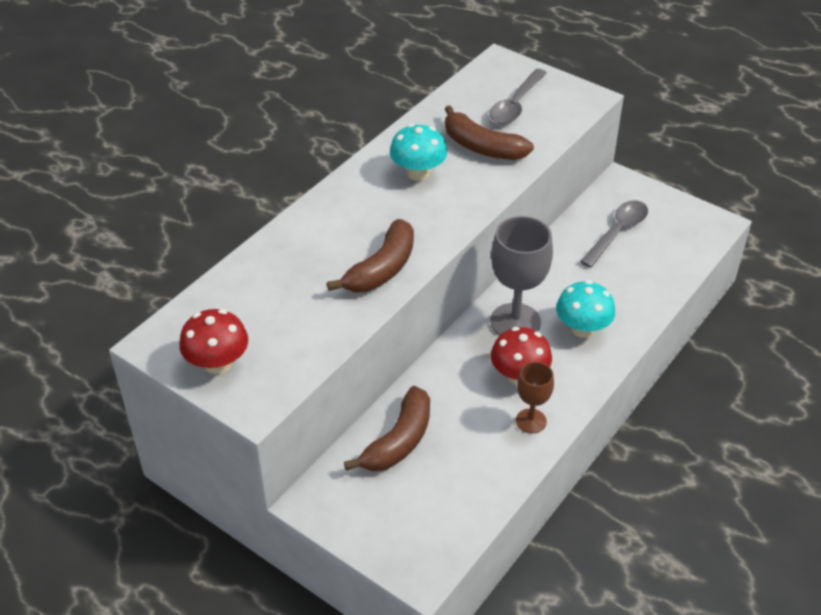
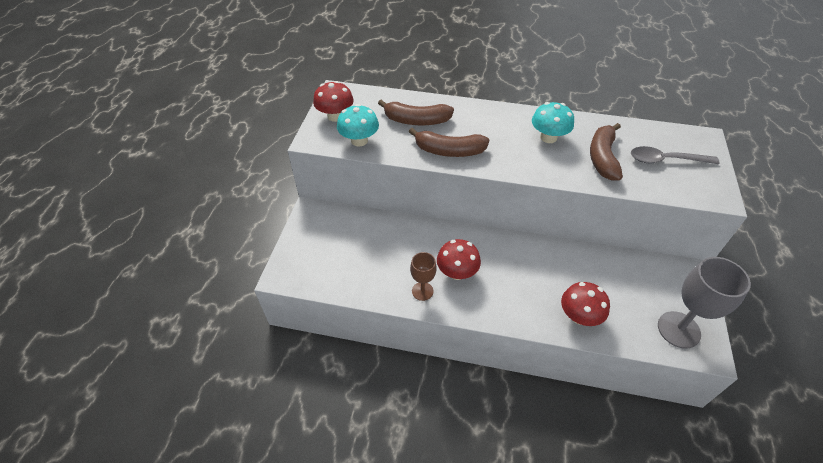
camera: 65 degrees right, 5 degrees up
(399, 441) = (371, 232): brown banana -> brown banana (416, 120)
(515, 322) = (502, 255): grey goblet -> grey goblet (678, 329)
(582, 328) = (523, 294): turquoise mushroom -> turquoise mushroom (359, 140)
(617, 232) = (636, 286): grey spoon -> none
(634, 295) = (579, 316): none -> red mushroom

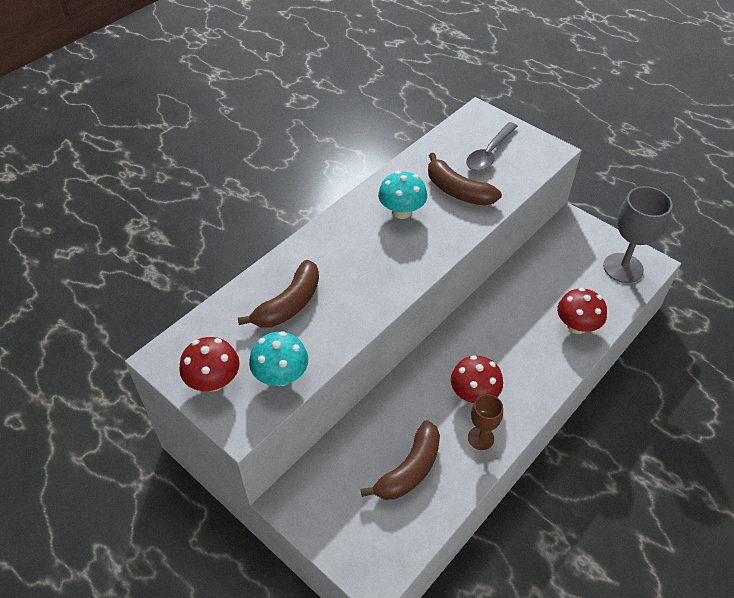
camera: 60 degrees left, 0 degrees up
(449, 151) = (362, 300): brown banana -> brown banana (409, 469)

